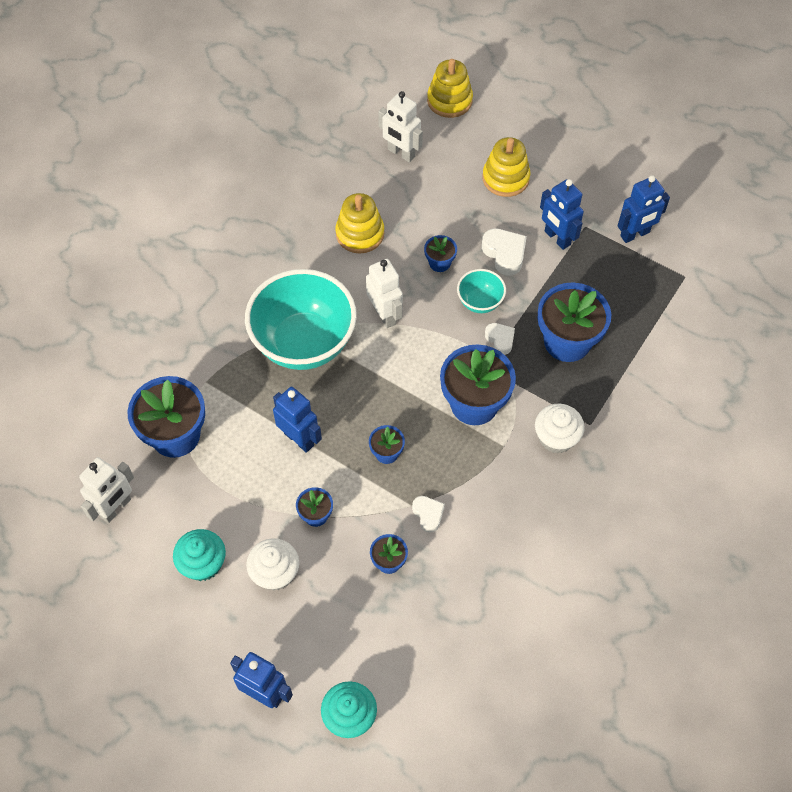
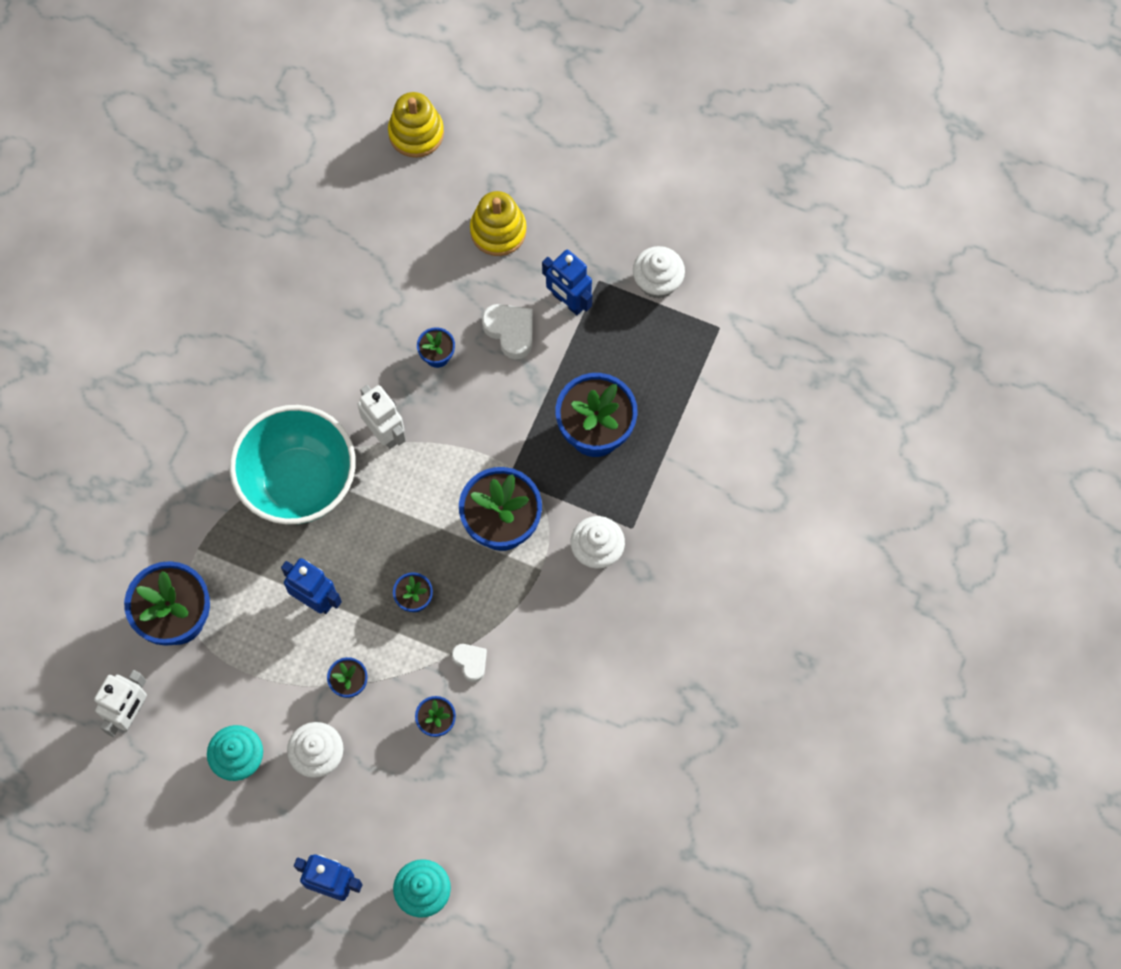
camera: 10 degrees left, 10 degrees up
(360, 234) = (338, 333): yellow stacking toy -> none
(401, 153) = (369, 216): white robot -> none
(480, 302) = (490, 398): turquoise bowl -> none
(500, 339) = (520, 442): white heart -> none
(635, 234) = (657, 282): blue robot -> white cupcake

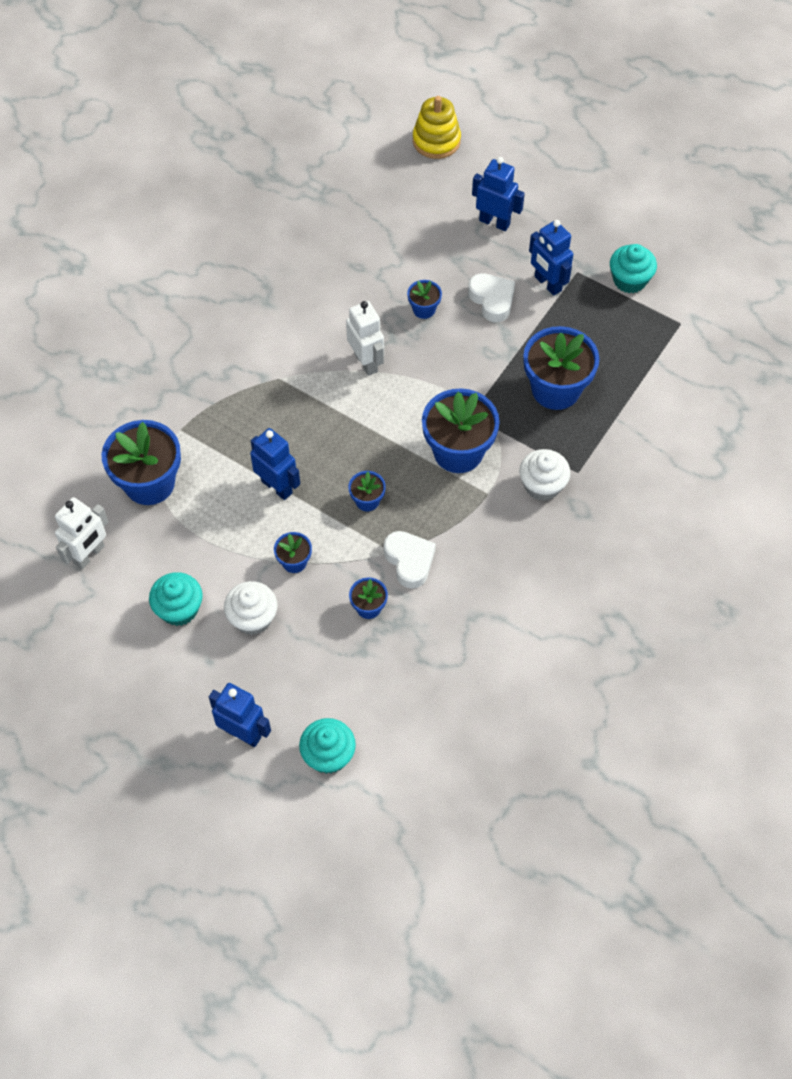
camera: 10 degrees right, 10 degrees down
(299, 483) = (282, 391): turquoise bowl -> none
(470, 662) = (409, 561): white heart -> white heart, size x1.56
(498, 231) = (494, 222): yellow stacking toy -> blue robot
(657, 282) = (629, 280): white cupcake -> turquoise cupcake

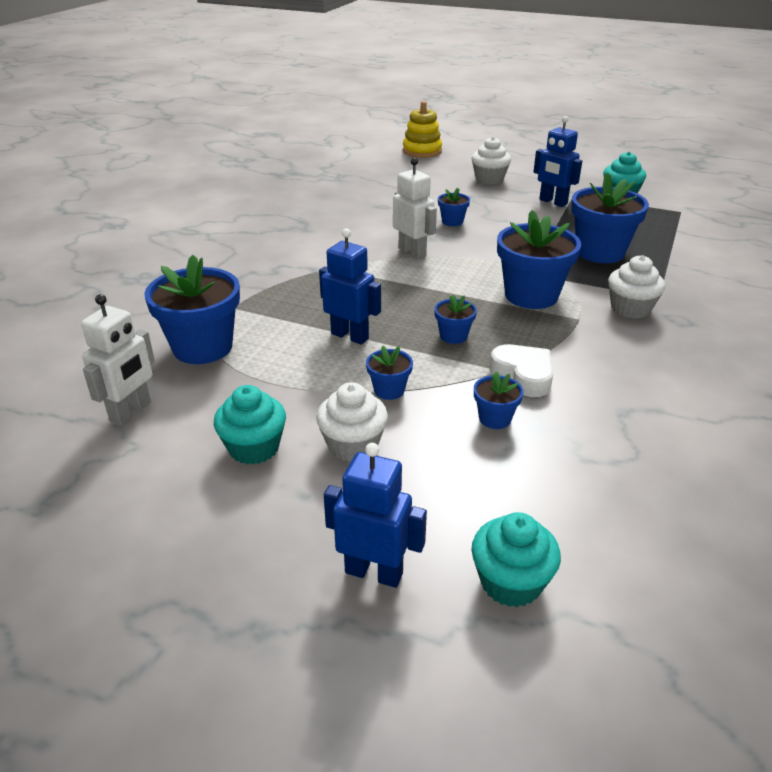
camera: 10 degrees left, 25 degrees down
(492, 300) = (510, 213): white heart -> none
(494, 222) = (489, 179): blue robot -> white cupcake

